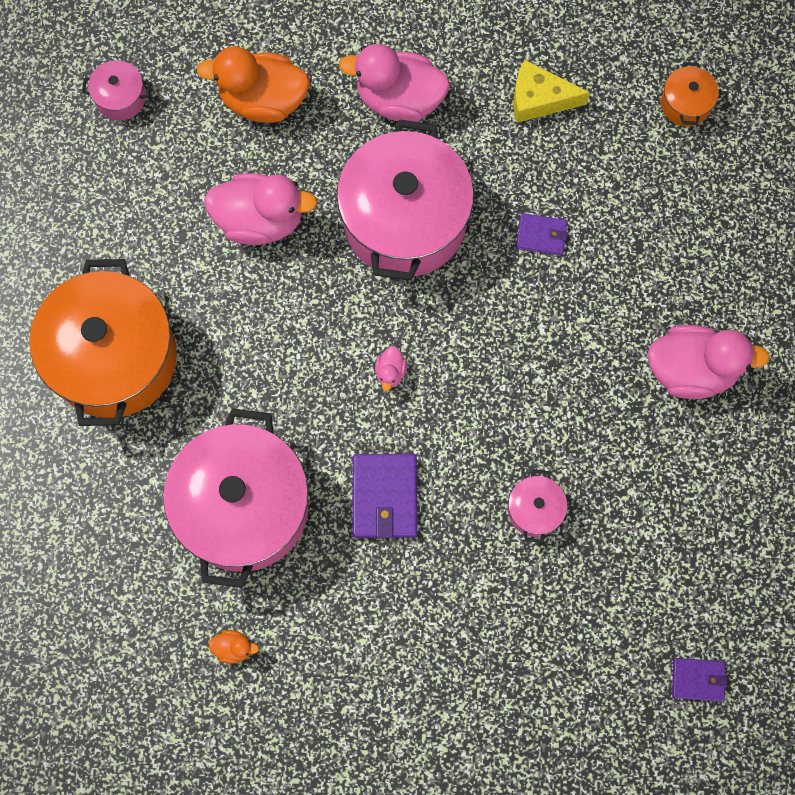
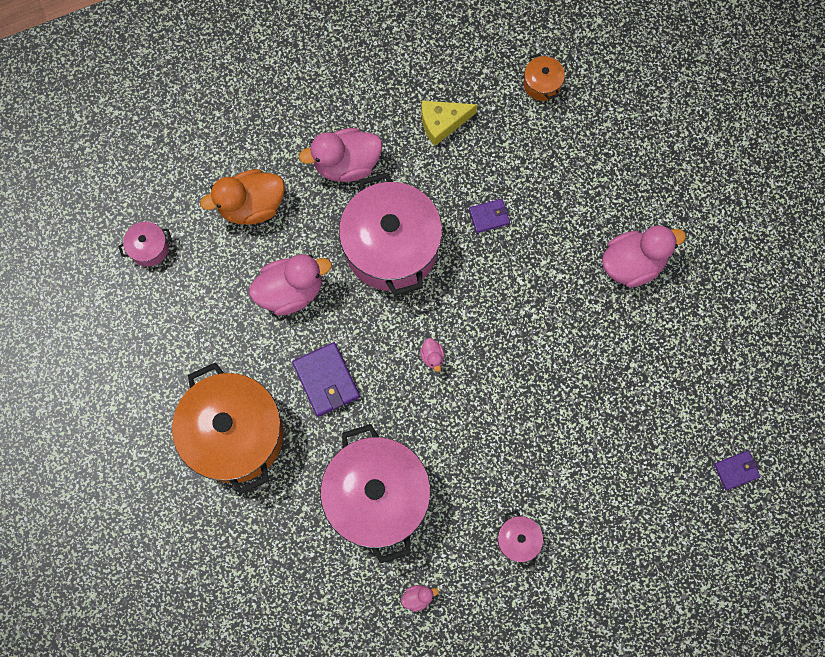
camera: 25 degrees left, 0 degrees up
(234, 648) = (418, 597): orange duck -> pink duck
(384, 497) = (470, 444): purple wallet -> purple wallet (326, 380)
(534, 510) = (575, 406): pink pot -> pink pot (518, 540)

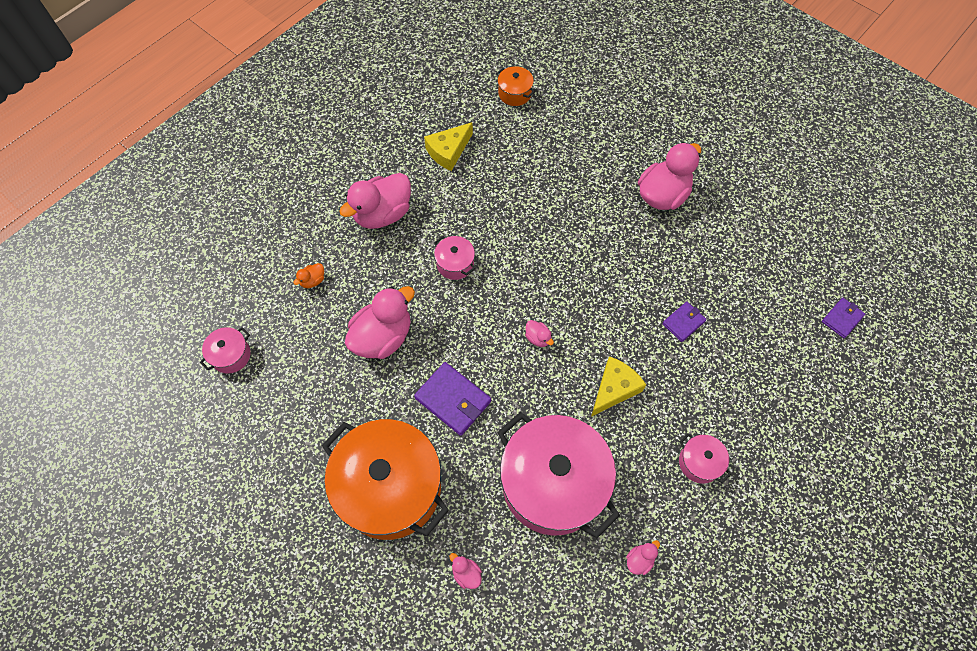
camera: 25 degrees left, 10 degrees down
(252, 206) = (313, 281): orange duck -> orange duck, size x0.42
(265, 537) = (466, 573): none -> pink duck
(391, 247) = (455, 264): pink pot -> pink pot, size x0.42
(477, 437) = (614, 389): none -> yellow cheese
(489, 216) = (525, 206): purple wallet -> purple wallet (683, 322)

